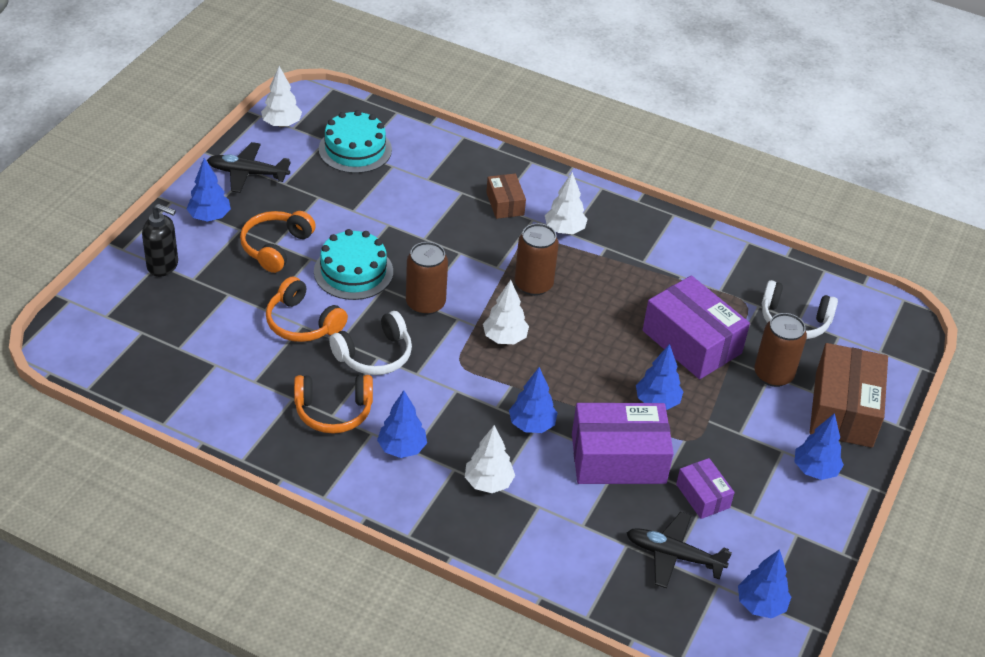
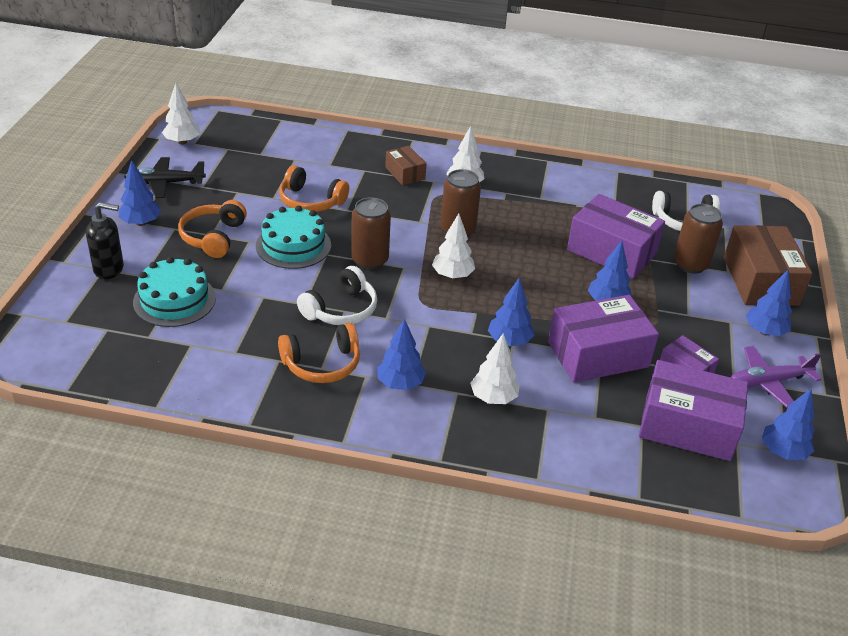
camera: 15 degrees left, 5 degrees down
(302, 323) = (262, 294): orange headphones -> orange headphones (310, 201)
(355, 149) = (256, 152): turquoise cake -> turquoise cake (174, 300)
(674, 556) = (687, 426): black plane -> purple box
(787, 527) = (768, 382): none -> purple plane

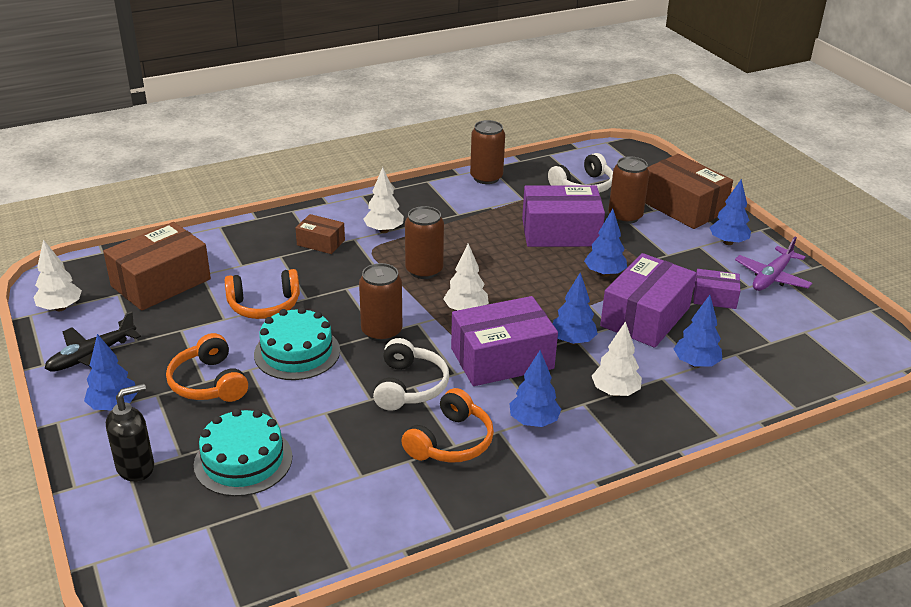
camera: 35 degrees left, 5 degrees down
(262, 153) = (161, 282): none -> brown box
(603, 178) = (486, 178): none -> brown can
(687, 426) = (763, 337): purple box -> purple box (502, 358)
(783, 452) = (837, 322): blue tree -> blue tree (696, 364)

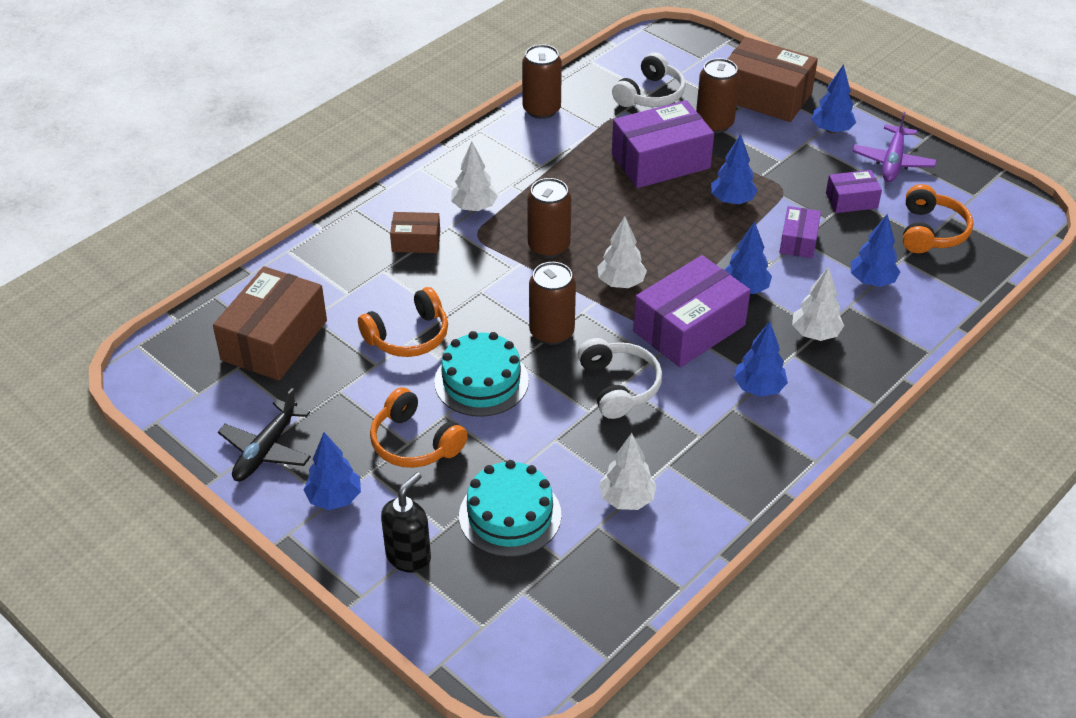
camera: 20 degrees left, 10 degrees up
(60, 308) = (184, 403): white tree -> white tree (627, 499)
(451, 442) = (695, 433): orange headphones -> orange headphones (931, 232)
(645, 317) = (798, 241): purple box -> purple box, size x0.53

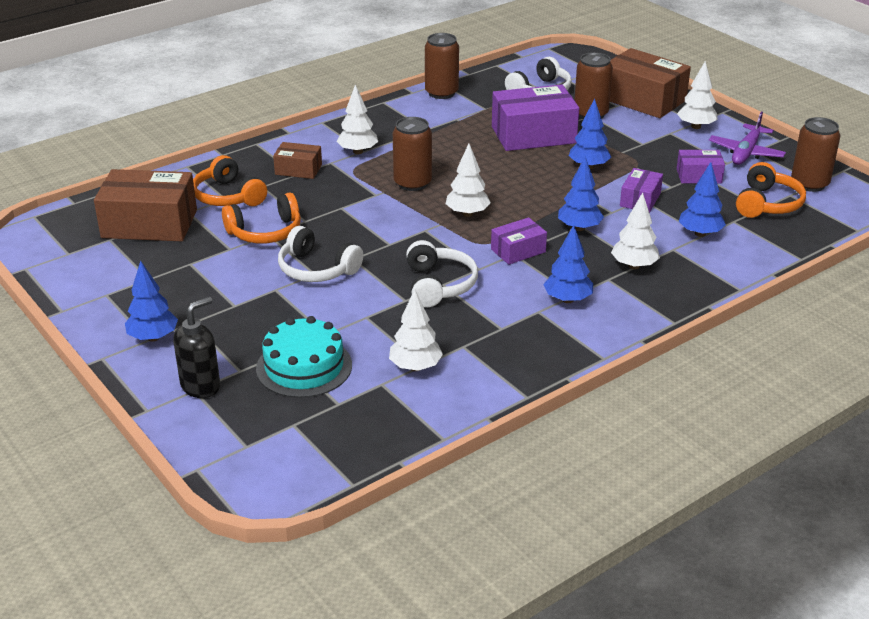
camera: 10 degrees right, 10 degrees down
(266, 450) = (109, 297): black plane -> none
(274, 340) = (149, 224): brown box -> brown box turned 60 degrees clockwise
(414, 443) = (240, 306): orange headphones -> orange headphones (227, 196)
(481, 381) = (316, 269): turquoise cake -> white headphones
(551, 332) = (392, 241): brown can -> brown can (809, 184)
(689, 328) = (518, 251): purple box -> purple box, size x0.53
(831, 130) = (696, 126): blue tree -> white tree

